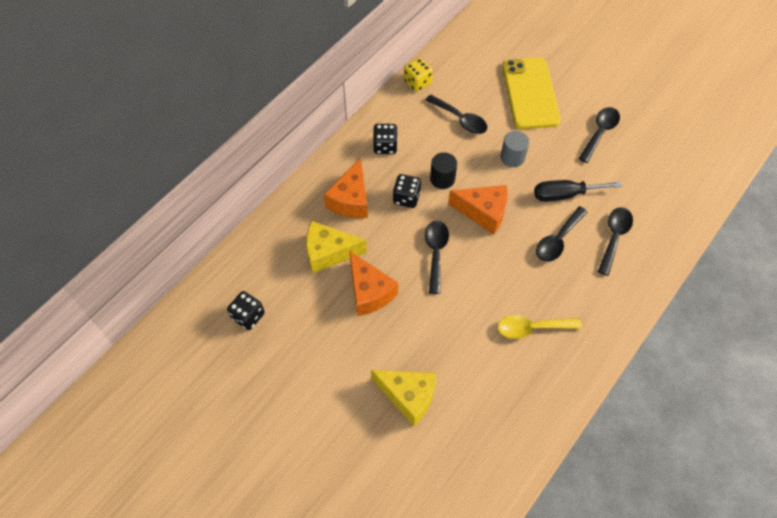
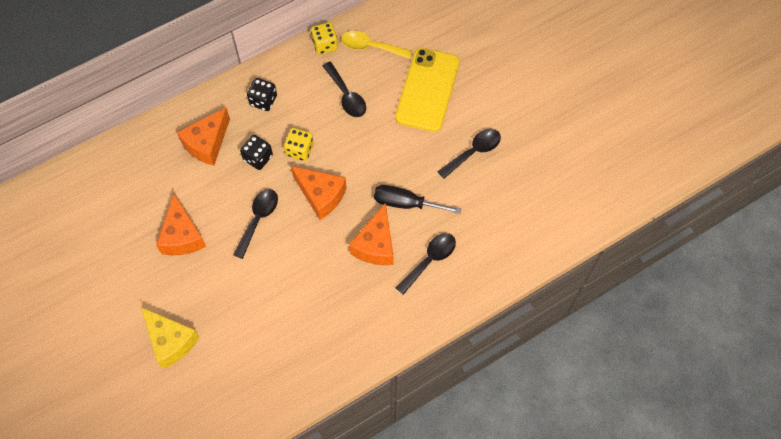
camera: 20 degrees right, 5 degrees up
(248, 316) = (70, 222): black dice -> none
(329, 253) = (164, 187): yellow cheese -> none
(442, 179) = (300, 150): black cylinder -> yellow dice
(512, 157) = (376, 150): grey cylinder -> none
(532, 328) = (308, 319): yellow spoon -> yellow spoon (371, 47)
(558, 240) = (375, 245): black spoon -> orange cheese

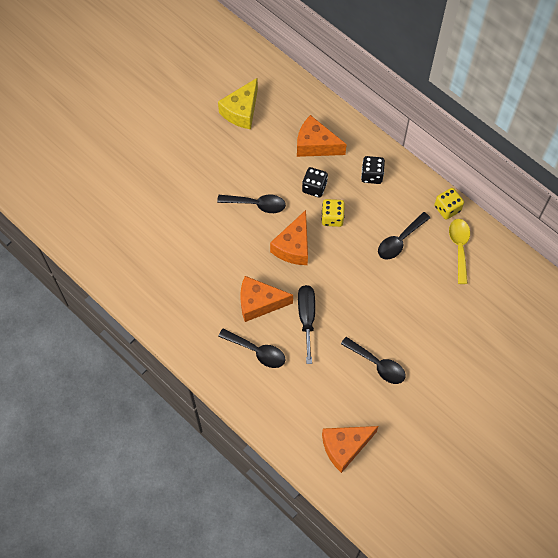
camera: 75 degrees right, 0 degrees up
(171, 341) = (134, 173): yellow cheese -> yellow cheese (241, 111)
(182, 236) = (225, 153): orange cheese -> orange cheese (345, 447)
(427, 90) = (430, 308): yellow phone -> none

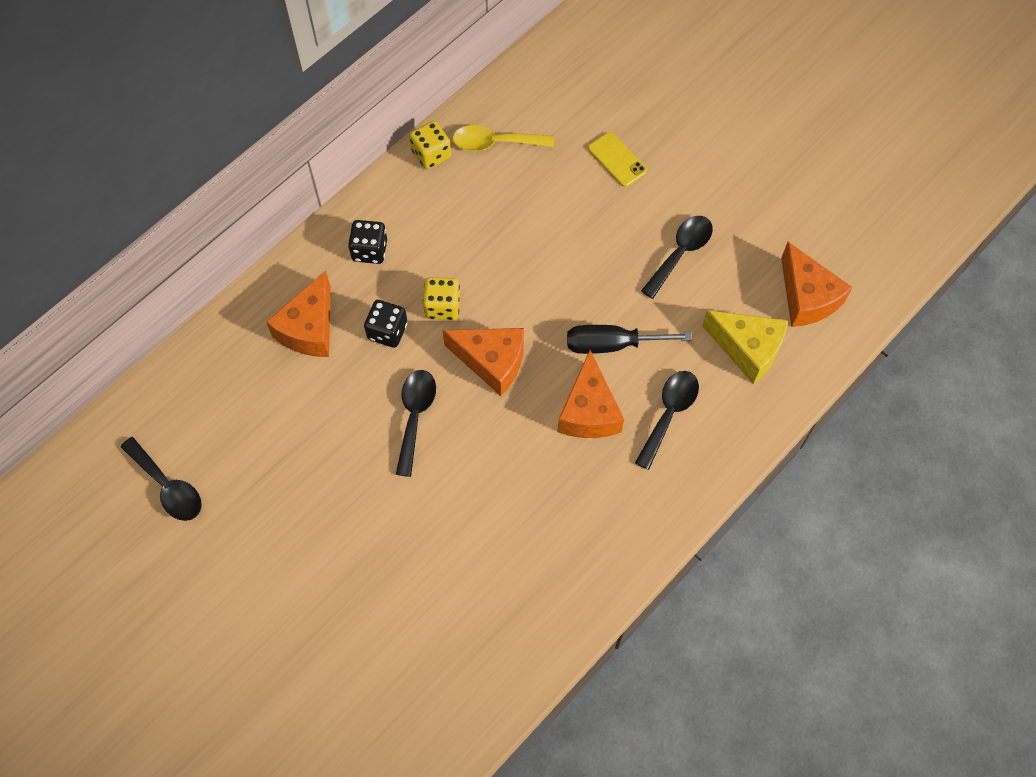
camera: 90 degrees left, 0 degrees up
(241, 111) = (234, 442): yellow cheese -> yellow cheese (747, 349)
(400, 240) = (483, 217): black spoon -> black spoon (167, 486)
(451, 325) = (617, 160): none -> yellow phone

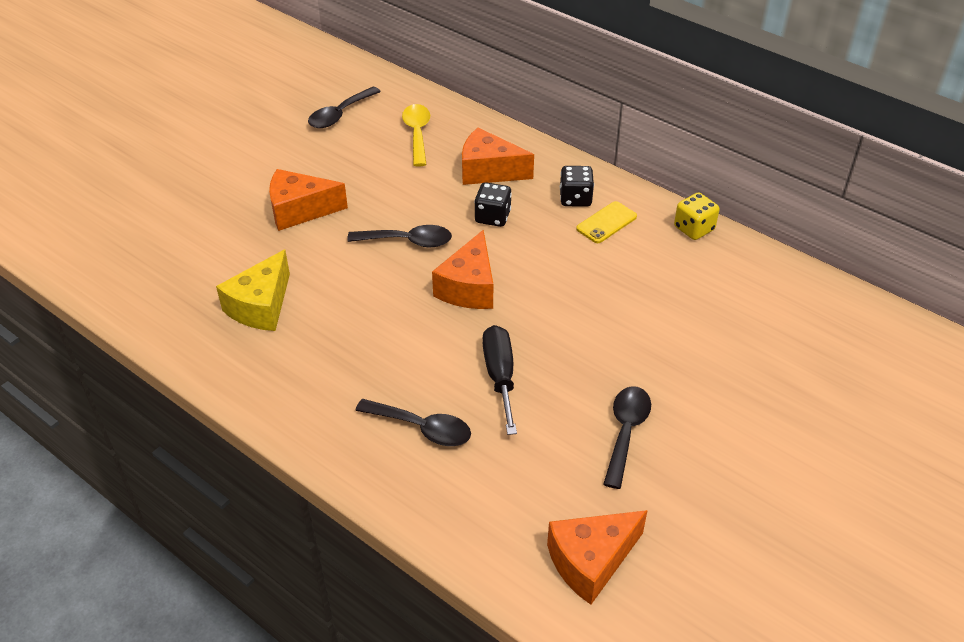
camera: 85 degrees right, 20 degrees down
(442, 306) = (524, 249): yellow dice -> none
(495, 143) = (723, 272): yellow spoon -> yellow spoon (417, 134)
(589, 411) = (421, 362): orange cheese -> orange cheese (300, 210)
(617, 160) = (735, 370): yellow phone -> yellow phone (606, 223)
(680, 253) = (626, 432): black spoon -> black spoon turned 105 degrees counterclockwise
(747, 349) = (510, 499): yellow cheese -> yellow cheese (261, 306)

